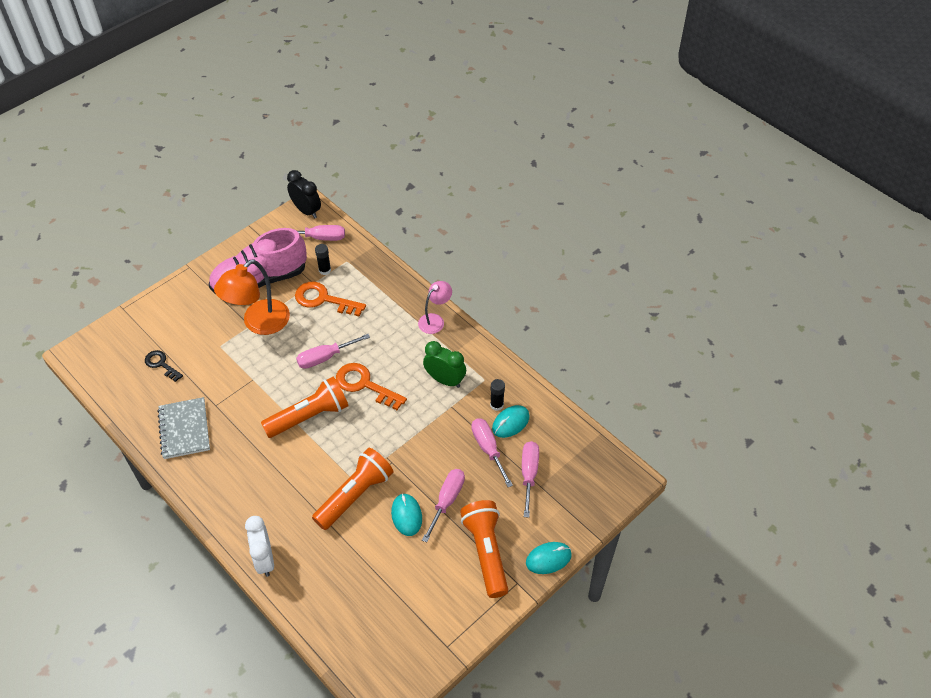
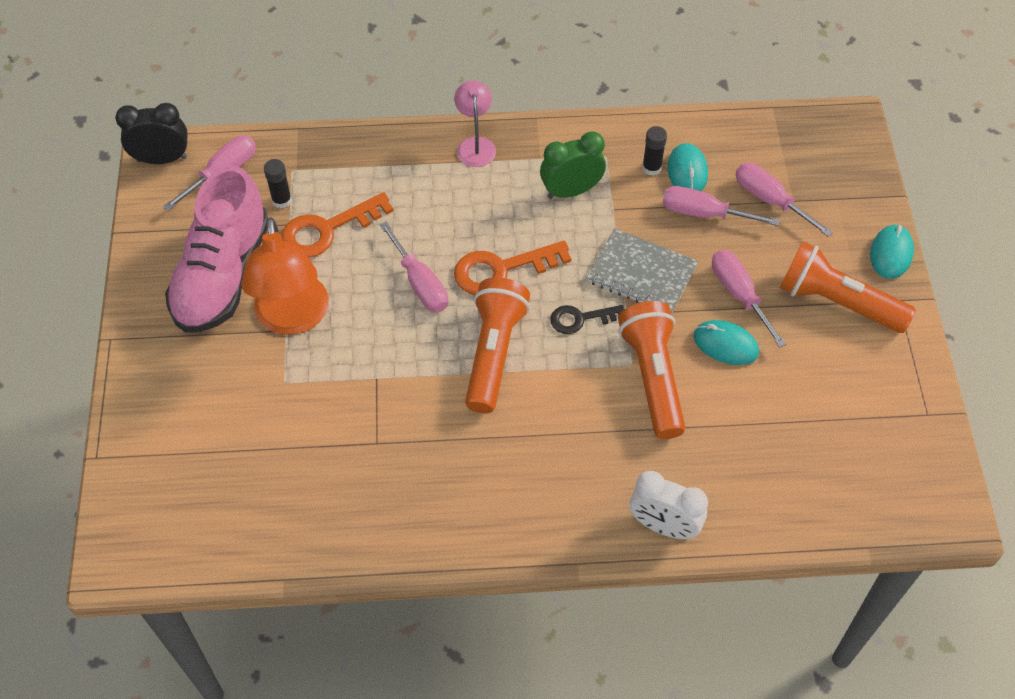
camera: 50 degrees left, 5 degrees up
(161, 364) = (245, 466): black key -> black key (580, 319)
(184, 429) = (381, 500): grey notebook -> grey notebook (641, 274)
(325, 357) = (420, 283): pink screwdriver -> pink screwdriver turned 45 degrees counterclockwise

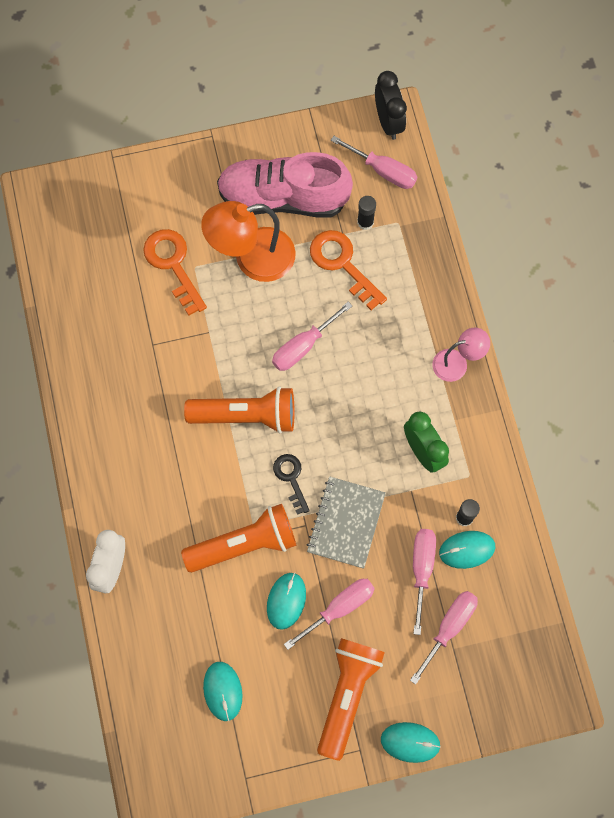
camera: 80 degrees right, 15 degrees up
(501, 269) = (328, 408): orange key -> orange key (173, 265)
(826, 423) = (223, 691): none -> turquoise mouse

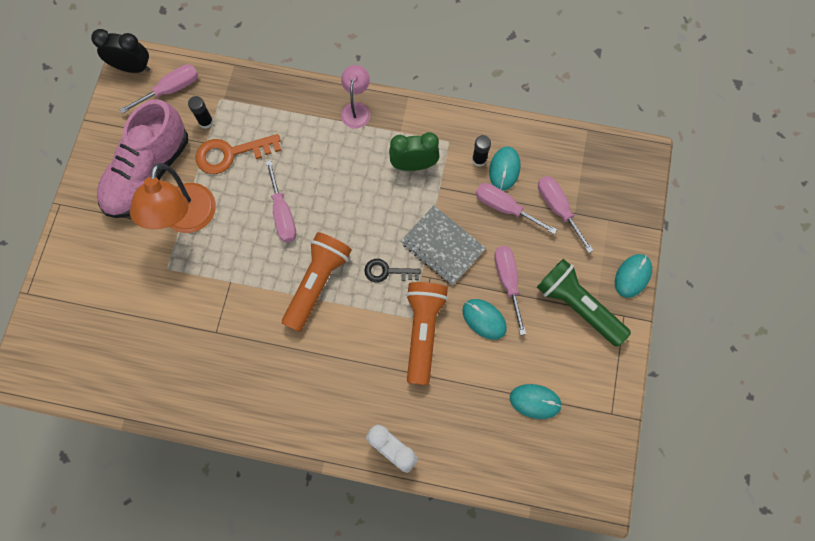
camera: 65 degrees left, 0 degrees up
(173, 265) = (155, 285): orange key -> none
(347, 694) = (577, 306): orange flashlight -> green flashlight

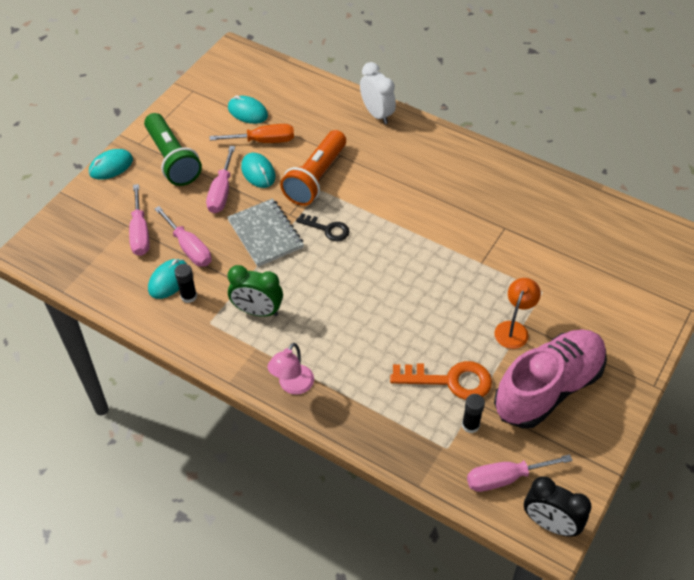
camera: 160 degrees left, 20 degrees down
(187, 220) = (514, 329): orange lamp -> orange lamp, size x0.57
(282, 214) = (411, 305): pink screwdriver -> none
(317, 283) = (397, 238): orange flashlight -> none
(498, 364) = (263, 141): none -> orange screwdriver

